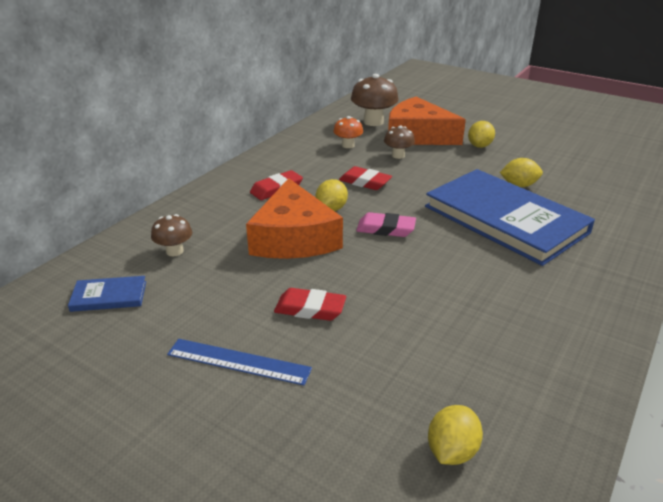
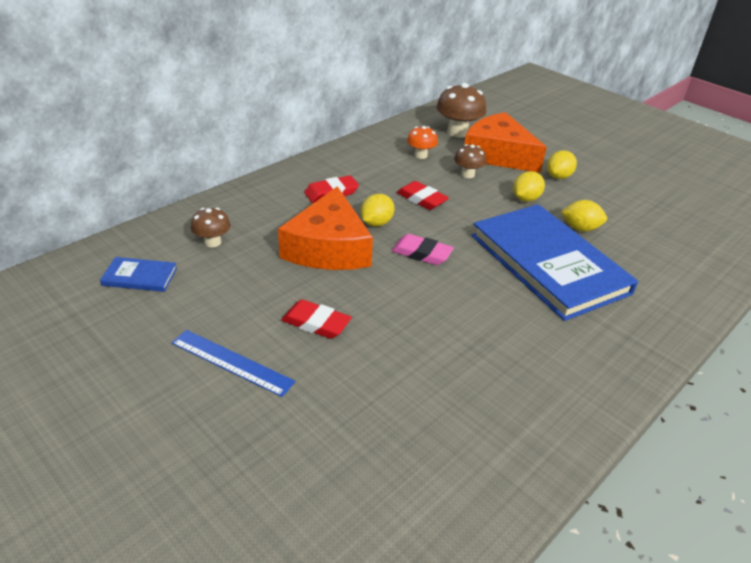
camera: 10 degrees right, 5 degrees up
(451, 451) = (392, 487): yellow lemon -> yellow lemon (525, 199)

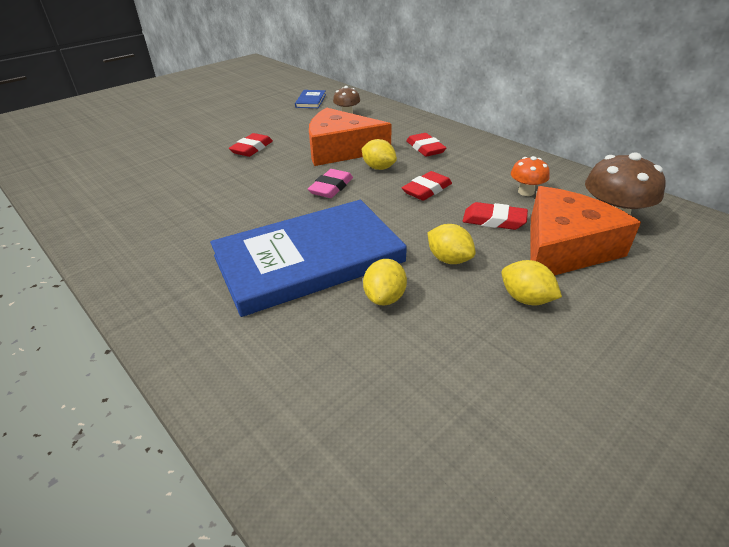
camera: 95 degrees right, 0 degrees up
(231, 362) = (226, 128): blue ruler -> none
(467, 174) = (494, 220): brown mushroom -> red eraser

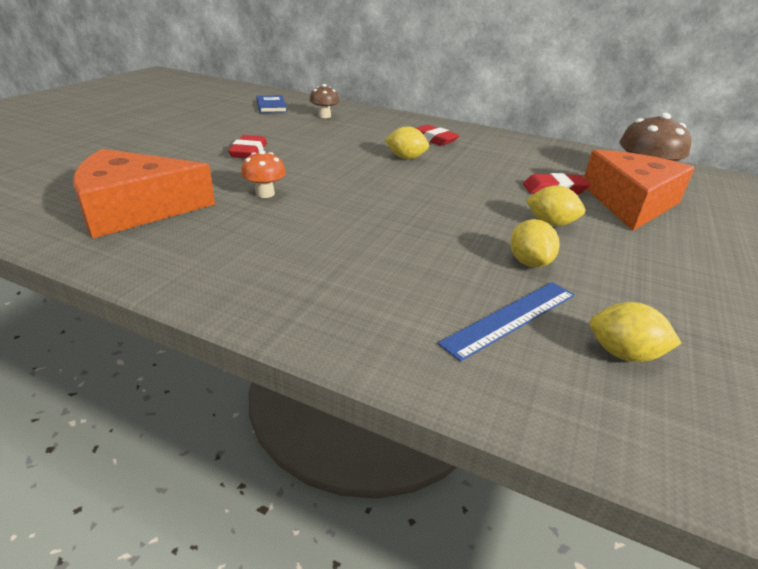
camera: 25 degrees left, 5 degrees down
(309, 259) = (421, 242): blue book -> none
(313, 349) = (511, 318): none -> blue ruler
(331, 187) = (376, 178): pink eraser -> none
(340, 150) = (350, 146): orange cheese -> orange cheese (136, 209)
(427, 190) = (471, 172): red eraser -> none
(525, 299) = (643, 244): yellow lemon -> yellow lemon (623, 354)
(526, 192) = (556, 165): orange mushroom -> orange mushroom (265, 194)

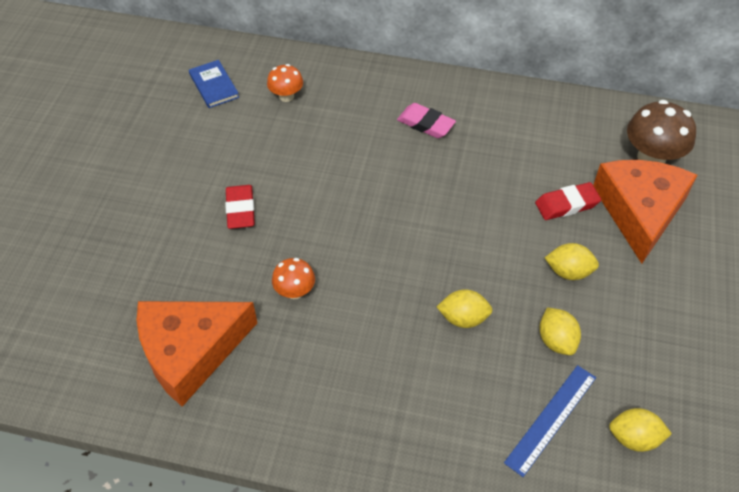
camera: 10 degrees left, 20 degrees up
(324, 116) = (286, 96): brown mushroom -> orange mushroom
(406, 158) = (407, 178): yellow lemon -> yellow lemon (463, 318)
(433, 139) = (426, 124): red eraser -> pink eraser

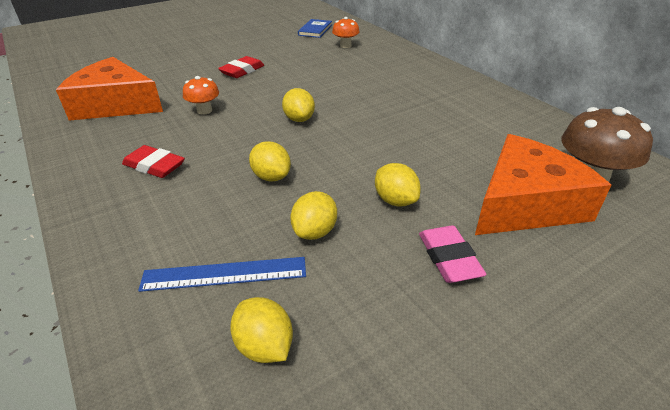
camera: 45 degrees right, 15 degrees down
(393, 239) = (299, 119): none -> yellow lemon
(426, 124) = (412, 85): pink eraser -> pink eraser (449, 258)
(566, 204) = (458, 165): red eraser -> red eraser (154, 166)

